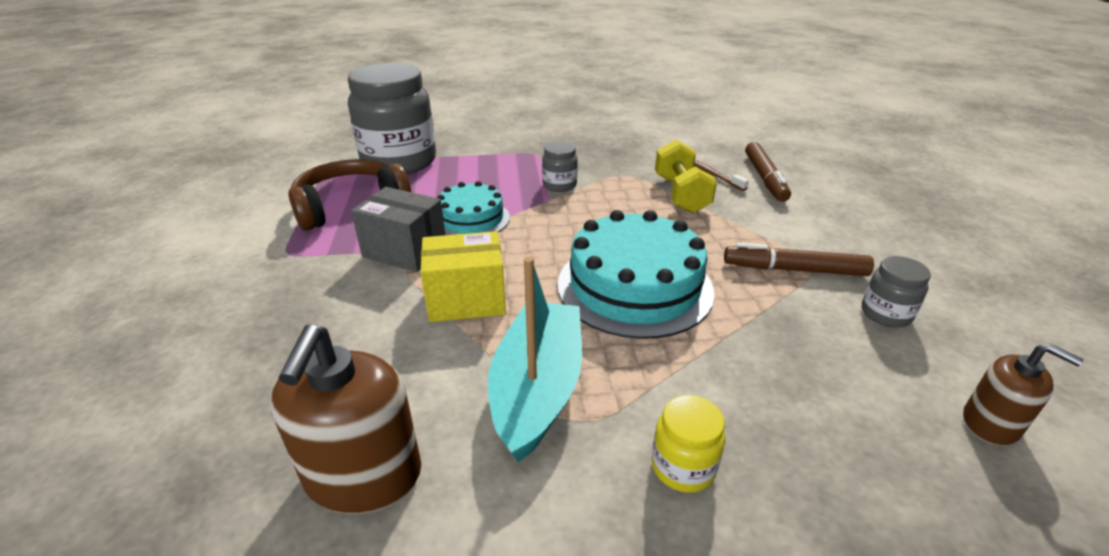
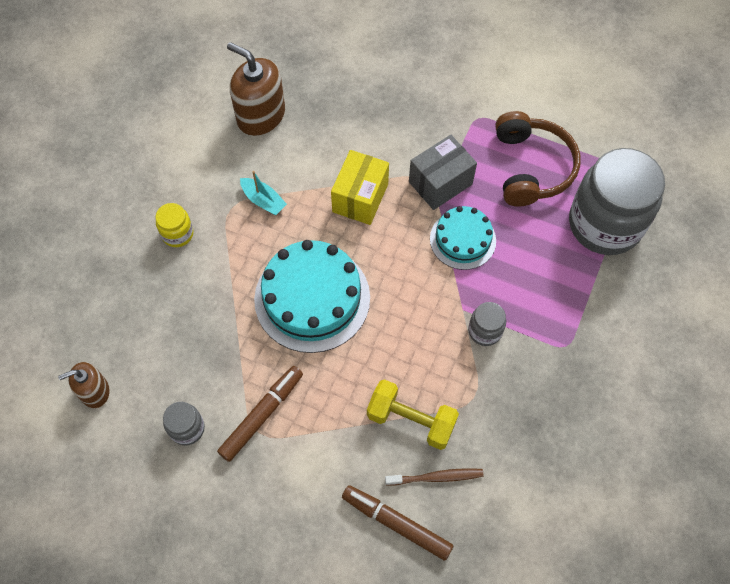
camera: 120 degrees right, 30 degrees up
(538, 388) = (263, 200): turquoise boat -> turquoise boat, size x0.49

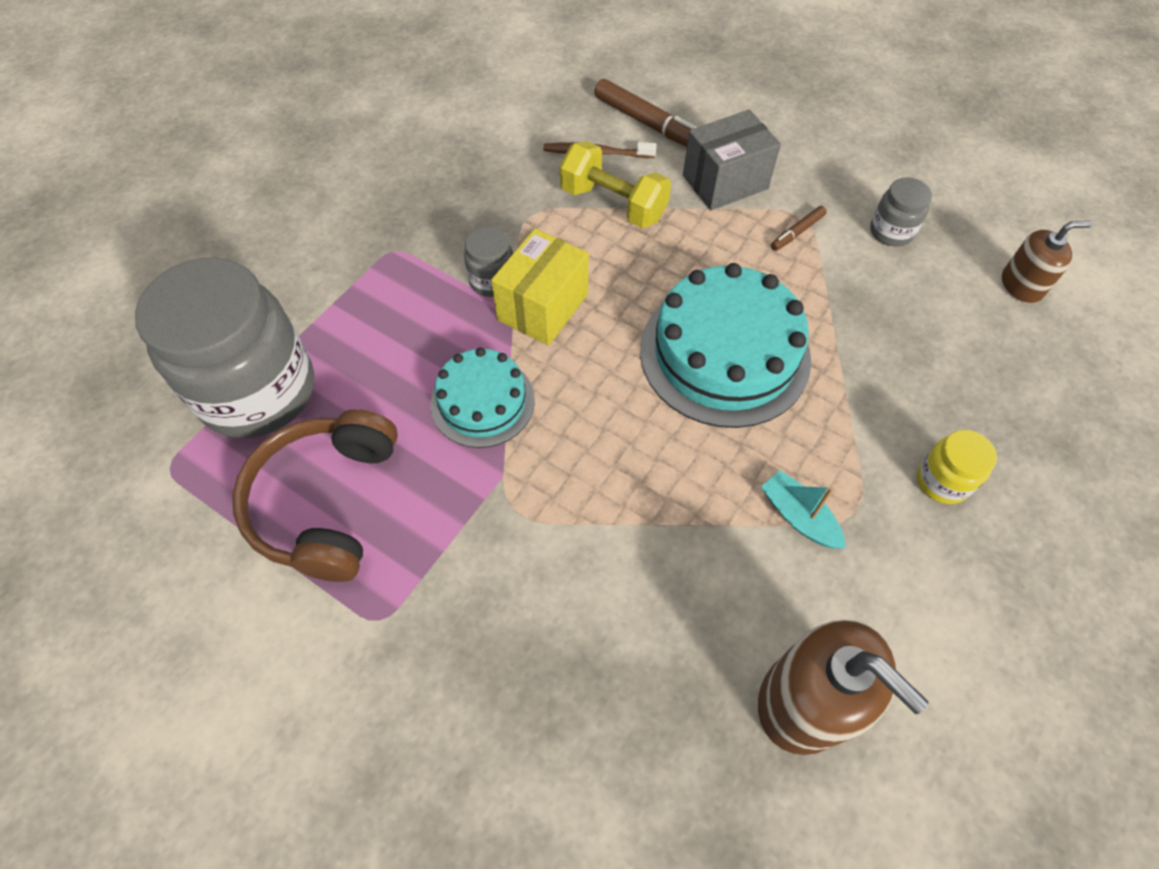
camera: 170 degrees left, 5 degrees down
(262, 415) = (797, 232): brown marker -> brown marker, size x0.52
(360, 198) = (631, 495): yellow box -> yellow box (543, 307)
(440, 183) = (489, 499): grey box -> grey box (725, 182)

